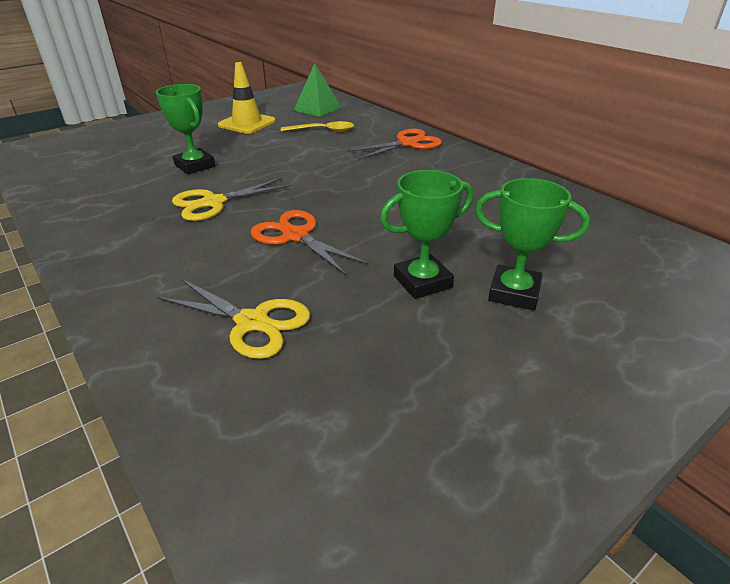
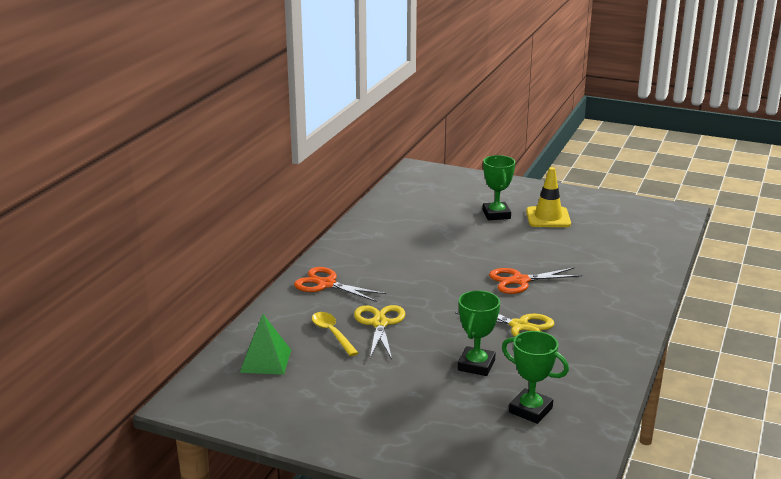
camera: 120 degrees left, 10 degrees down
(247, 123) = (351, 386): yellow traffic cone -> yellow traffic cone (548, 217)
(252, 322) = (601, 265): yellow scissors -> yellow scissors (379, 323)
(295, 236) = (520, 281): orange scissors -> orange scissors turned 60 degrees clockwise
(422, 282) = (516, 235): green trophy -> green trophy (530, 410)

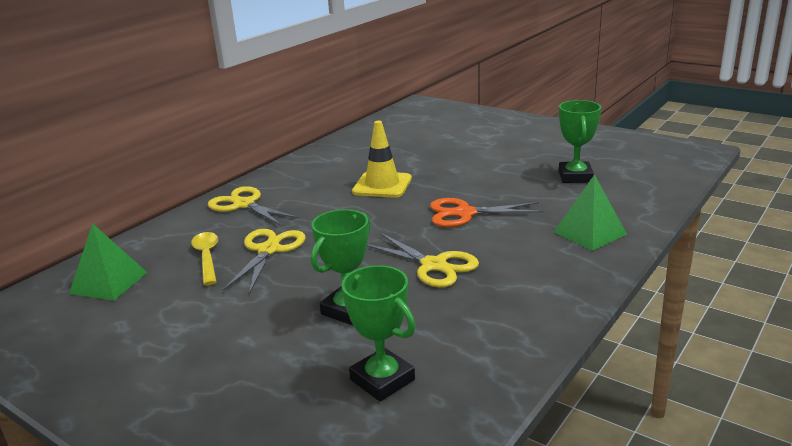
camera: 15 degrees right, 0 degrees up
(326, 284) = (244, 205): orange scissors -> yellow scissors
(496, 214) = (477, 145): green trophy -> green trophy (575, 176)
(548, 217) = (535, 150): yellow traffic cone -> yellow traffic cone (382, 185)
(623, 291) = (590, 233): none -> green pyramid

